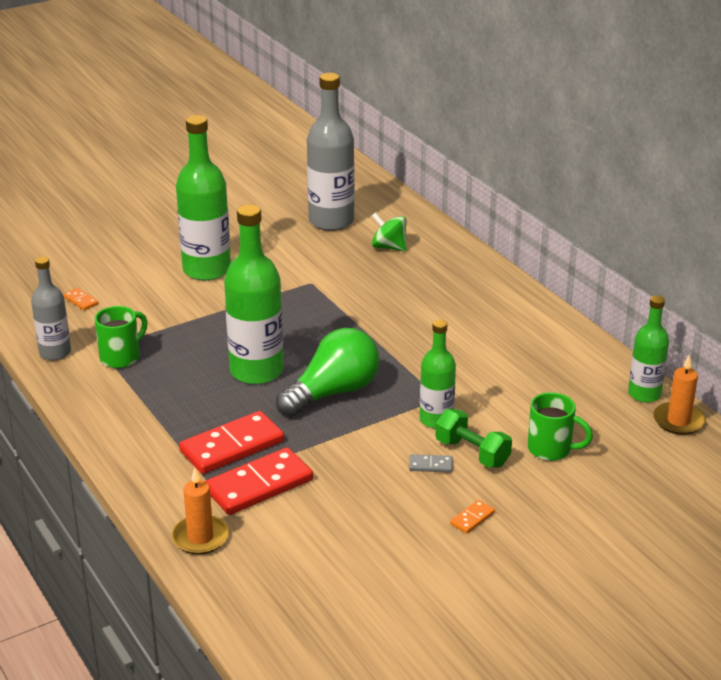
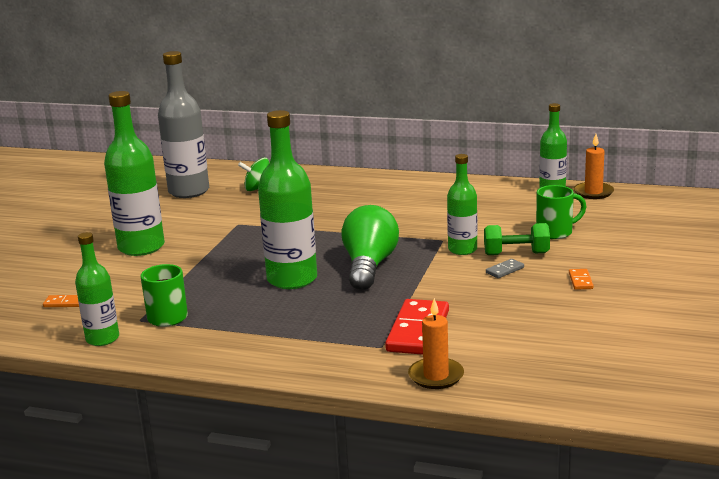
camera: 40 degrees left, 10 degrees down
(55, 352) = (102, 339): grey bottle -> green bottle
(232, 446) = (356, 322): red domino -> none

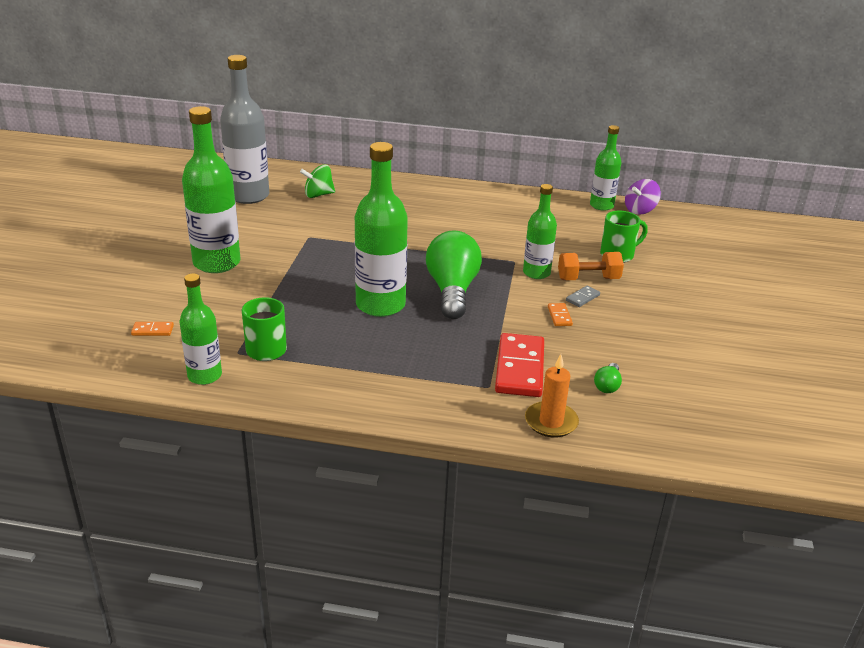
camera: 10 degrees left, 10 degrees up
(506, 345) = (607, 386): none -> green light bulb
(516, 254) = (588, 279): green dumbbell -> orange dumbbell
(580, 281) = (656, 311): orange domino -> orange domino (559, 316)
(593, 192) = (640, 210): orange candle -> purple spinning top

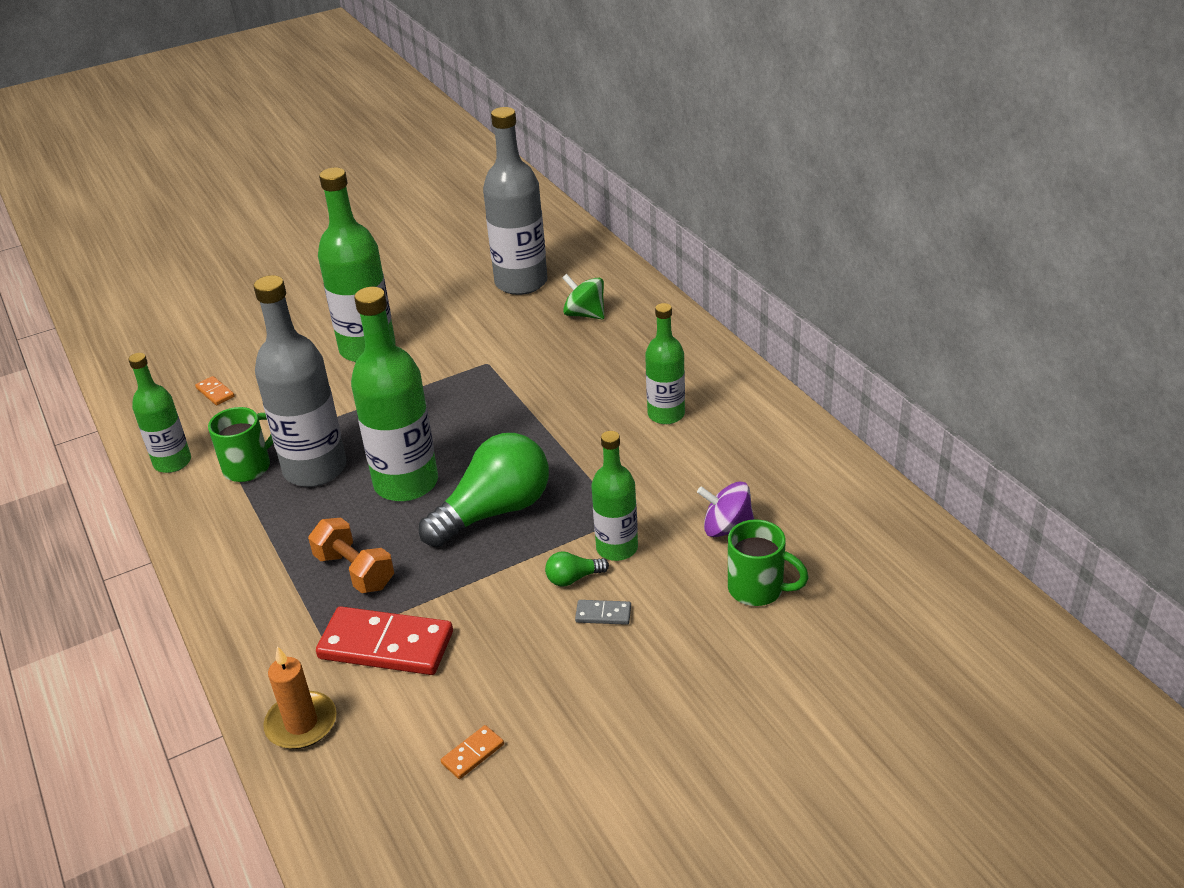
camera: 55 degrees right, 5 degrees up
(312, 327) = (315, 469): none -> grey bottle
(520, 368) = (386, 645): red domino -> red domino turned 45 degrees clockwise
(559, 316) = (535, 617): orange domino -> orange domino (472, 754)
(588, 279) = (657, 595): orange dumbbell -> orange dumbbell (355, 571)
(601, 205) = (881, 507): green bottle -> green bottle (666, 414)
(607, 386) = (420, 733): green light bulb -> green light bulb (573, 578)
(640, 210) = (923, 546): purple spinning top -> purple spinning top (727, 528)

